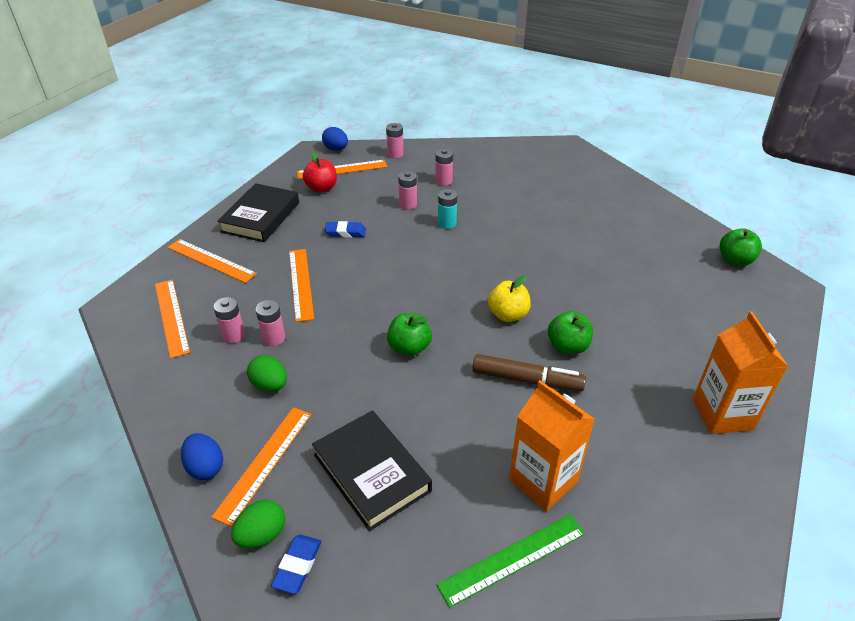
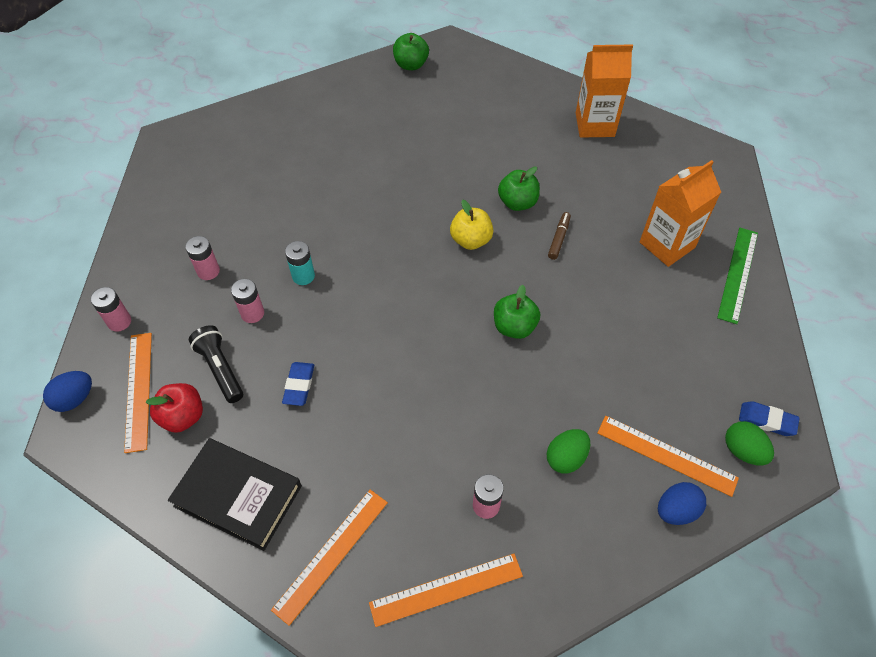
camera: 85 degrees left, 15 degrees up
(274, 338) = (493, 459): pink battery -> none
(301, 283) = (397, 435): orange ruler -> none
(359, 197) = (220, 369): none -> black flashlight
(371, 473) = (670, 364): black book -> none
(513, 558) = (738, 274): green ruler -> green ruler turned 45 degrees clockwise
(527, 380) = (559, 238): brown marker -> brown marker, size x0.56

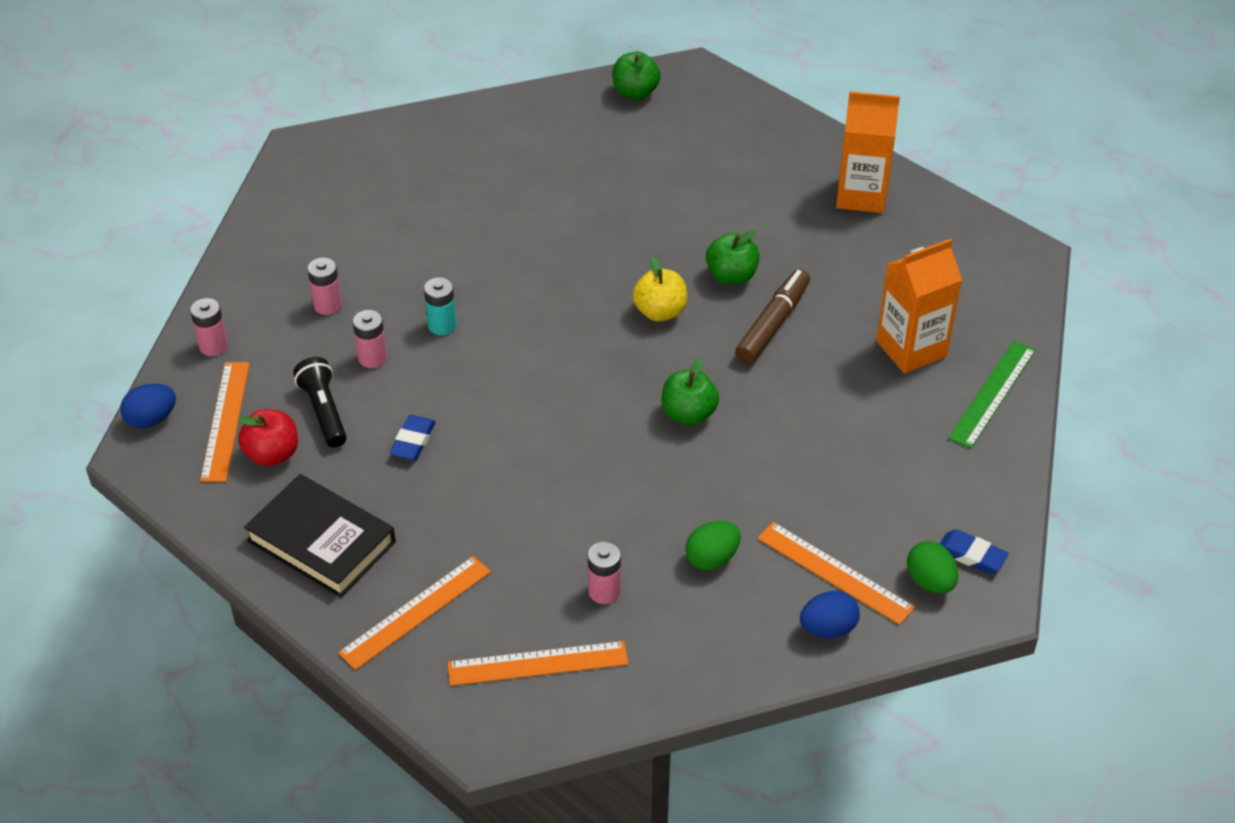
camera: 10 degrees right, 10 degrees down
(559, 238) = (773, 324): brown marker -> brown marker, size x1.77

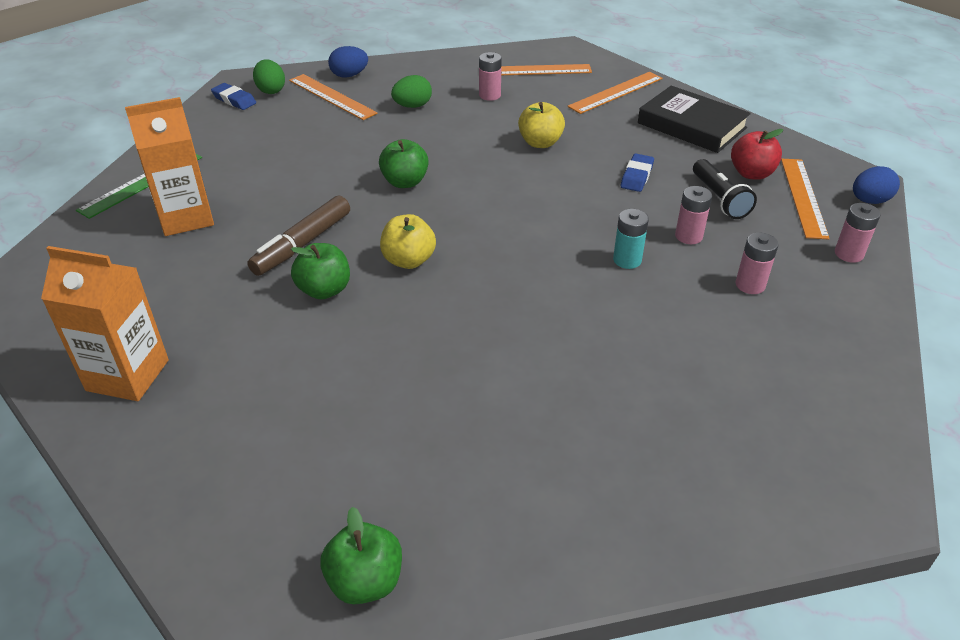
camera: 175 degrees left, 5 degrees down
(529, 492) = (540, 143): none -> yellow apple

